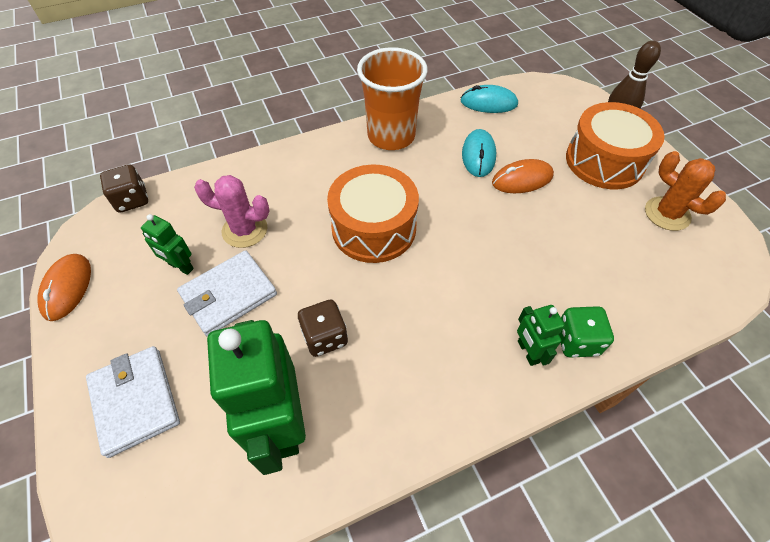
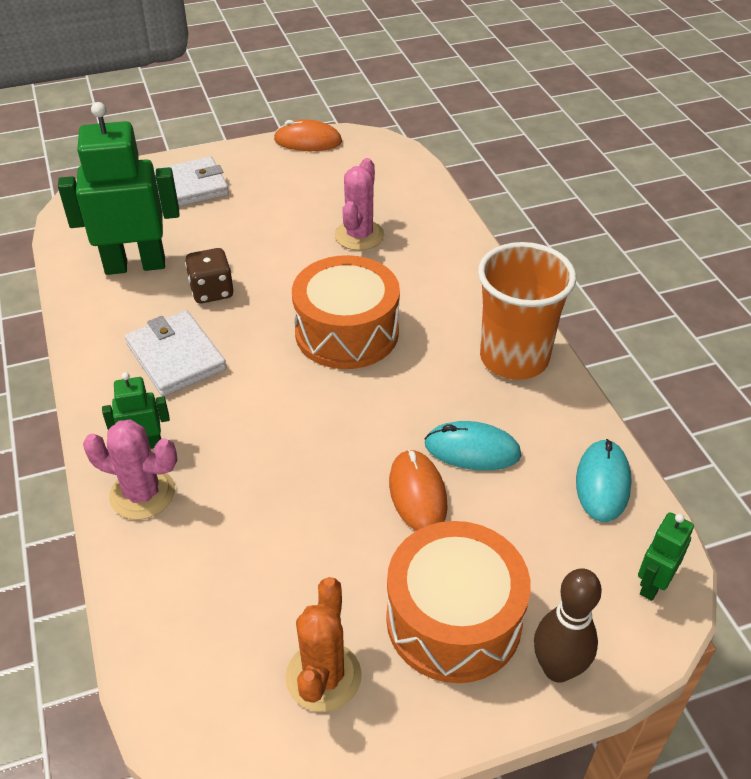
camera: 95 degrees right, 10 degrees down
(132, 200) = (411, 161): brown dice -> none
(180, 266) = (318, 198): green robot -> green robot (652, 584)
(228, 295) = (278, 229): white wallet -> white wallet (176, 357)
(576, 341) = (142, 494): green dice -> pink cactus
(667, 214) = (323, 676): orange cactus -> orange cactus turned 45 degrees counterclockwise

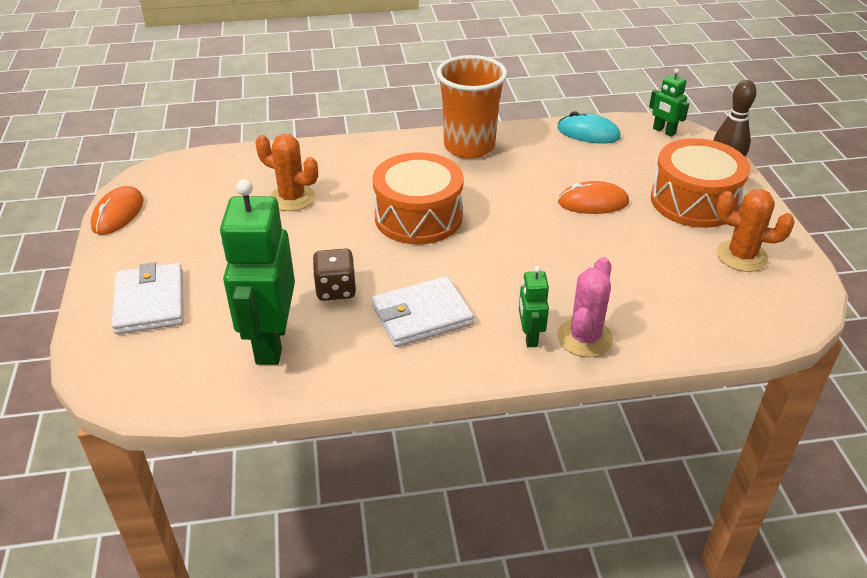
camera: 80 degrees left, 5 degrees down
(359, 235) = (292, 198): pink cactus -> orange cactus
(472, 450) = (555, 176): turquoise mouse -> none

